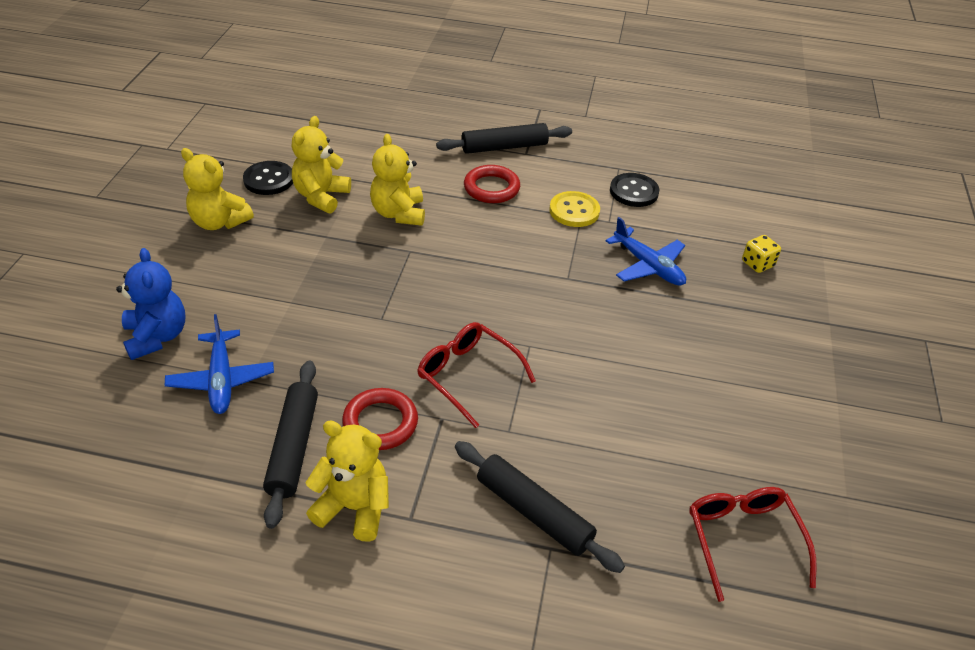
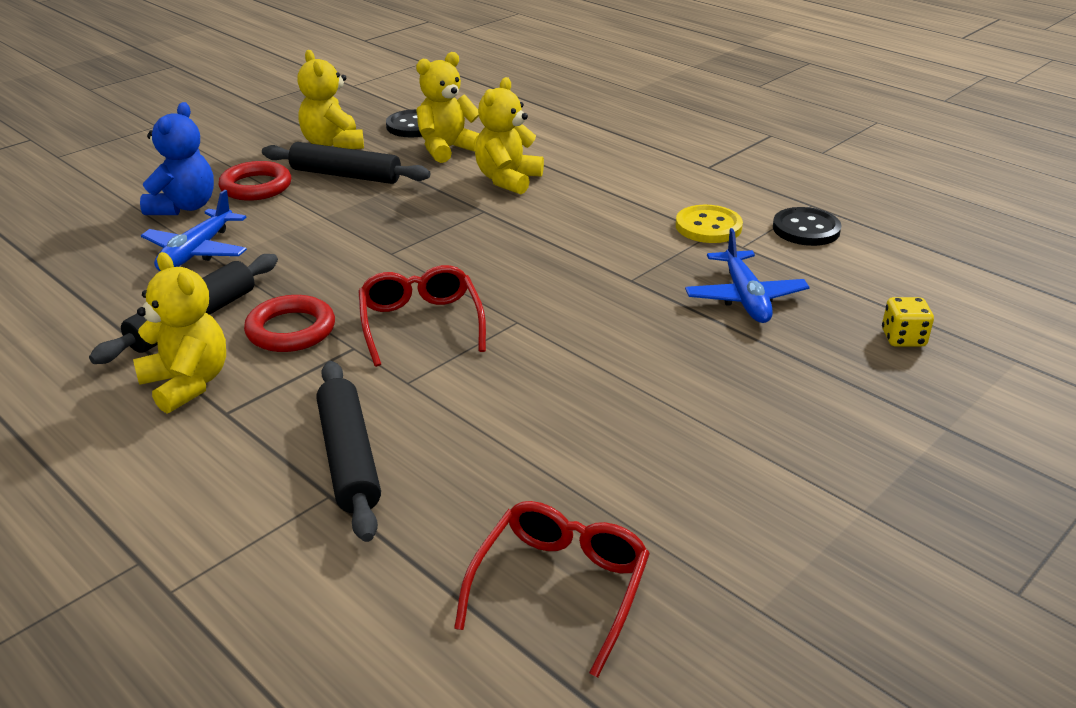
camera: 35 degrees right, 10 degrees down
(491, 188) = (633, 185): red ring -> red ring (256, 187)
(504, 147) = (688, 156): black rolling pin -> black rolling pin (346, 175)

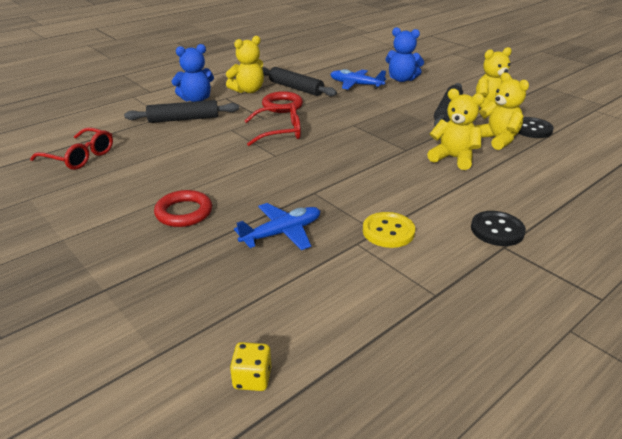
camera: 95 degrees right, 0 degrees up
(226, 459) = (196, 99): none -> blue teddy bear
(256, 187) = (427, 92): red ring -> red ring (184, 212)
(745, 298) = (282, 233): blue plane -> blue plane turned 150 degrees clockwise
(806, 229) = (386, 282): black button -> black button (497, 230)
(903, 338) = (209, 296): yellow dice -> yellow dice (252, 378)

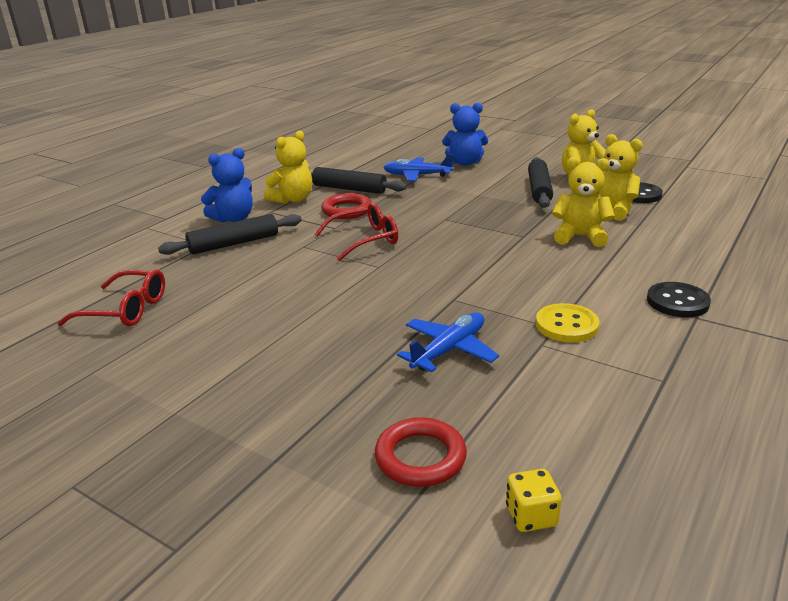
camera: 15 degrees left, 5 degrees down
(184, 212) = (313, 350): red ring -> red ring (420, 457)

